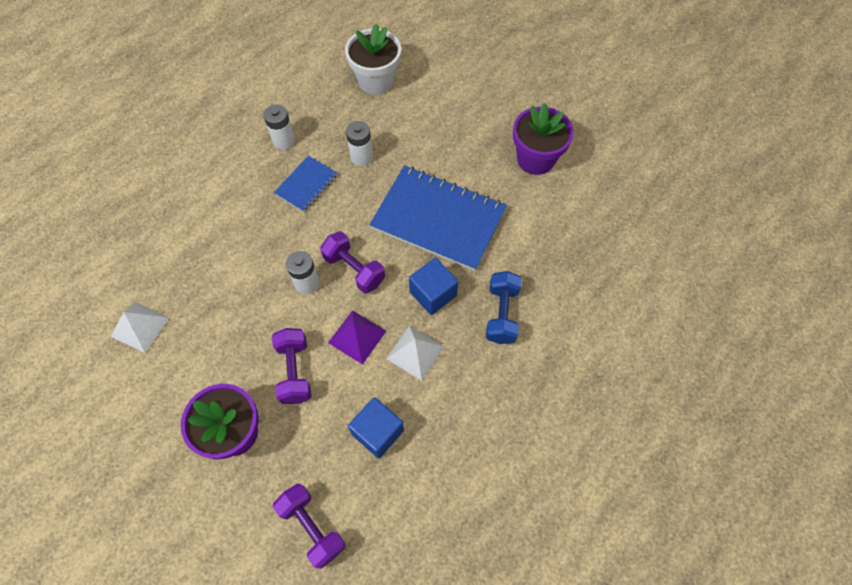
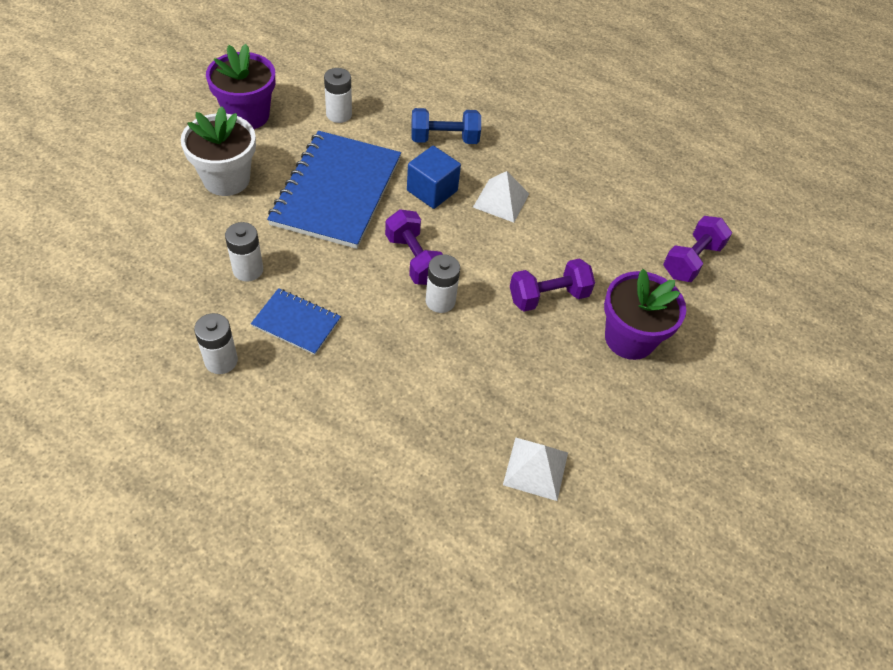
camera: 105 degrees left, 10 degrees down
(354, 269) = (414, 259): purple dumbbell -> purple dumbbell turned 60 degrees counterclockwise
(357, 337) = (495, 248): purple pyramid -> none
(376, 81) = (111, 268): white flower pot -> white flower pot (226, 179)
(378, 432) = (589, 222): blue cube -> none
(537, 227) = (339, 114): none -> white battery

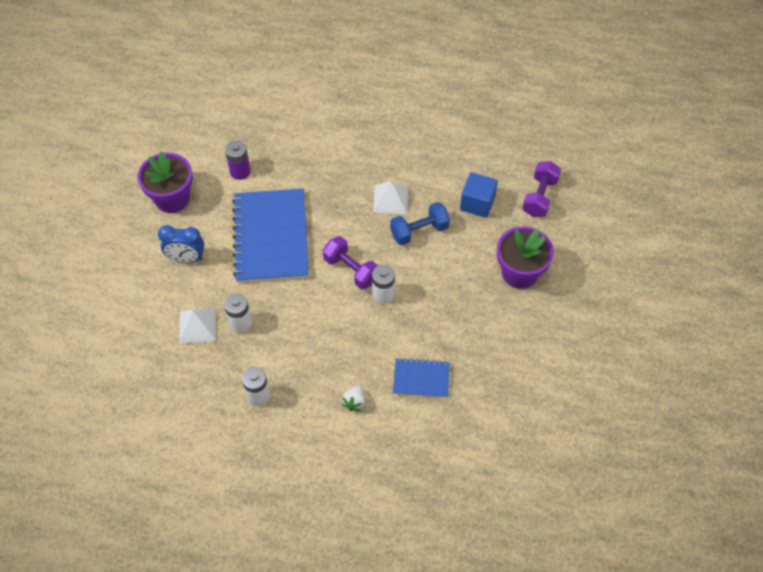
camera: 15 degrees left, 5 degrees up
(226, 179) = (186, 258): white flower pot -> blue clock
(296, 323) = (294, 348): blue notebook -> blue notebook (421, 379)
(338, 415) = (354, 402): none -> white strawberry
(339, 114) = (240, 171): white battery -> purple battery
(432, 190) = (338, 210): blue cube -> blue cube (477, 203)
(444, 139) = (327, 163): blue dumbbell -> blue dumbbell (419, 231)
(535, 468) = (495, 387): white pyramid -> white pyramid (197, 326)
(548, 296) = (454, 262): purple dumbbell -> none

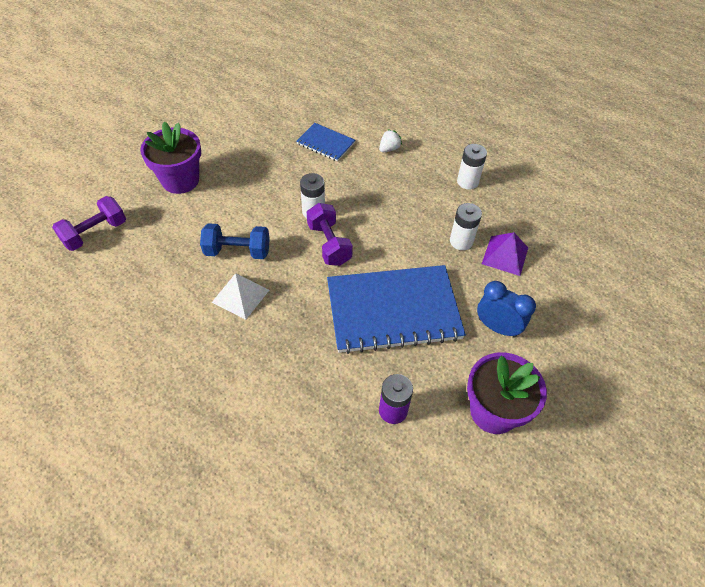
camera: 155 degrees left, 5 degrees down
(197, 326) = (505, 255): white pyramid -> purple pyramid
(271, 237) = (393, 310): blue notebook -> blue notebook turned 60 degrees clockwise
(477, 203) = (158, 253): blue cube -> none

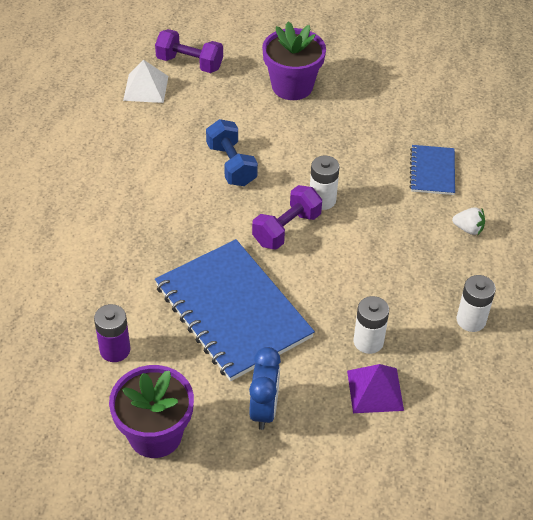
camera: 65 degrees right, 5 degrees down
(241, 296) = (181, 189): white pyramid -> white pyramid (146, 88)

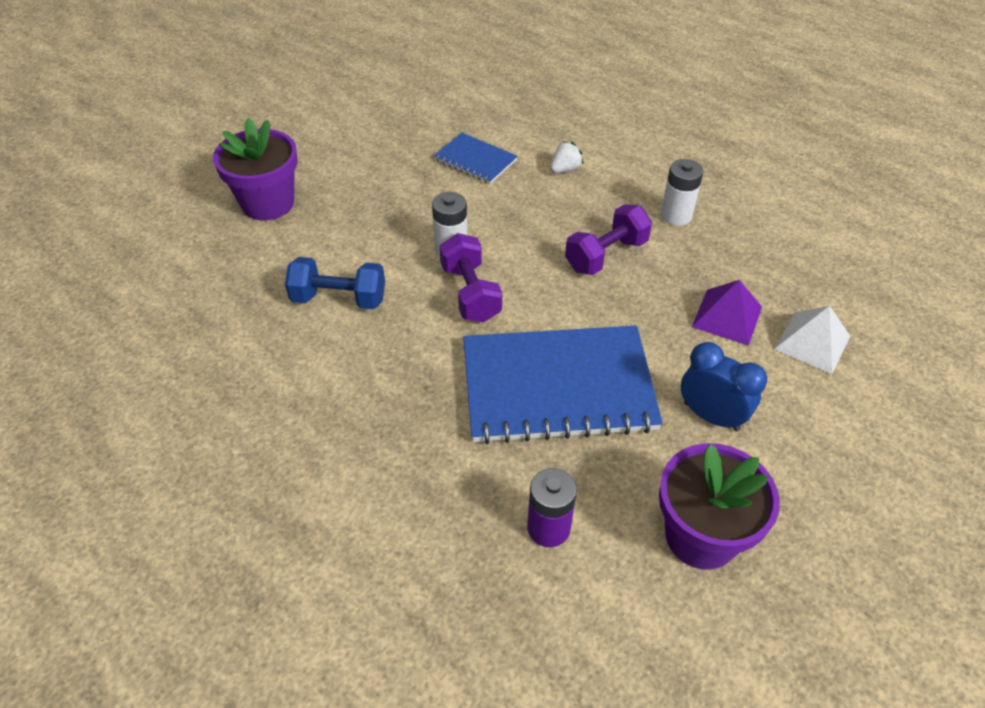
camera: 60 degrees left, 0 degrees up
(146, 88) = (140, 324): white pyramid -> white pyramid (812, 342)
(189, 63) = (142, 269): purple dumbbell -> purple dumbbell (606, 255)
(368, 341) = (663, 295): white battery -> none

